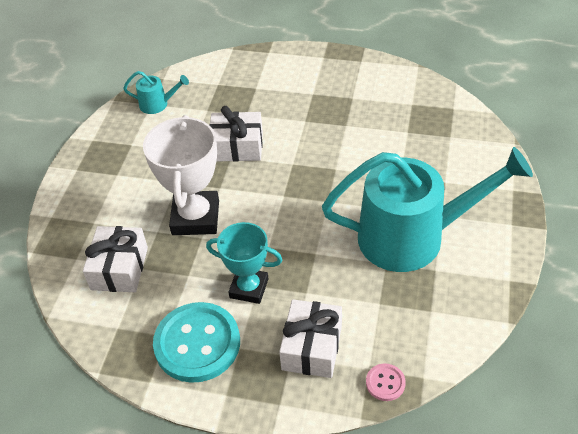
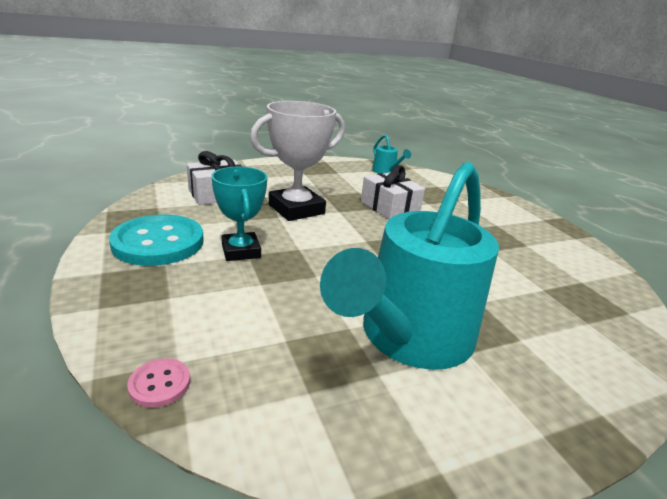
camera: 50 degrees right, 20 degrees down
(312, 347) = (188, 307): white gift -> none
(413, 237) = (409, 338): turquoise watering can -> turquoise watering can turned 75 degrees clockwise

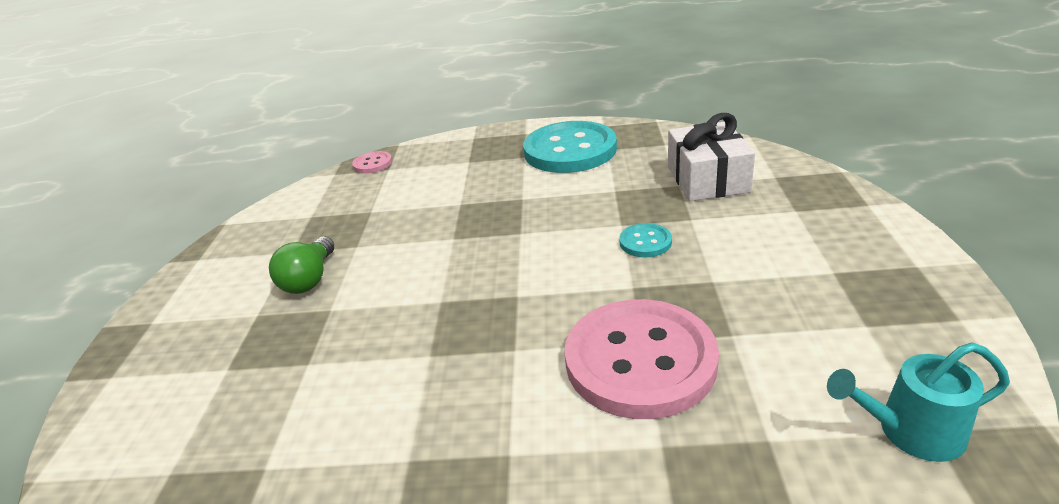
camera: 120 degrees right, 5 degrees up
(241, 251) = (531, 194): turquoise trophy -> none
(296, 209) = (645, 242): white trophy -> turquoise button
(389, 207) = (640, 361): white gift -> pink button
(409, 338) = (309, 279): turquoise watering can -> green light bulb

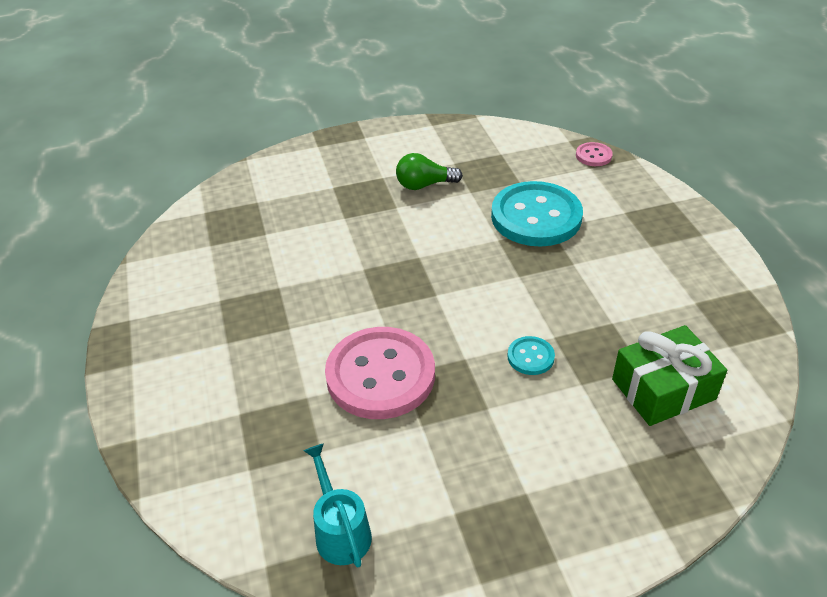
camera: 70 degrees right, 10 degrees up
(570, 150) = (678, 275): turquoise button -> turquoise button (536, 217)
(707, 179) = (663, 389): white gift -> green gift

